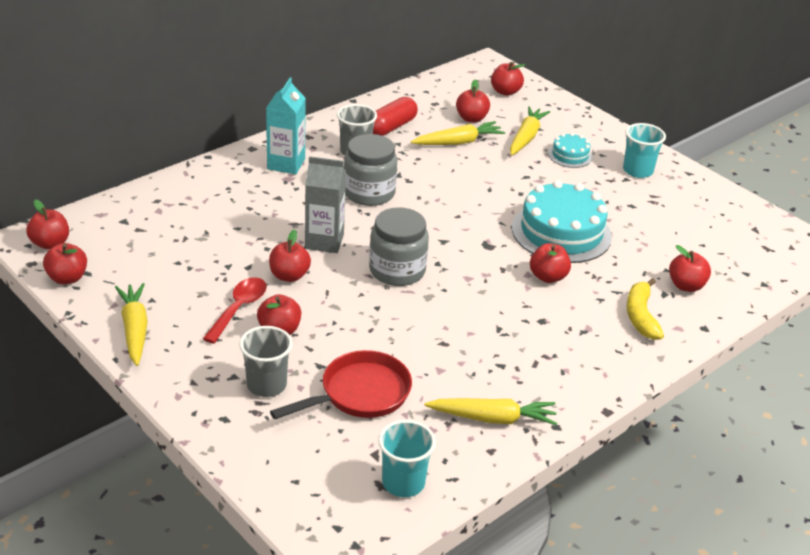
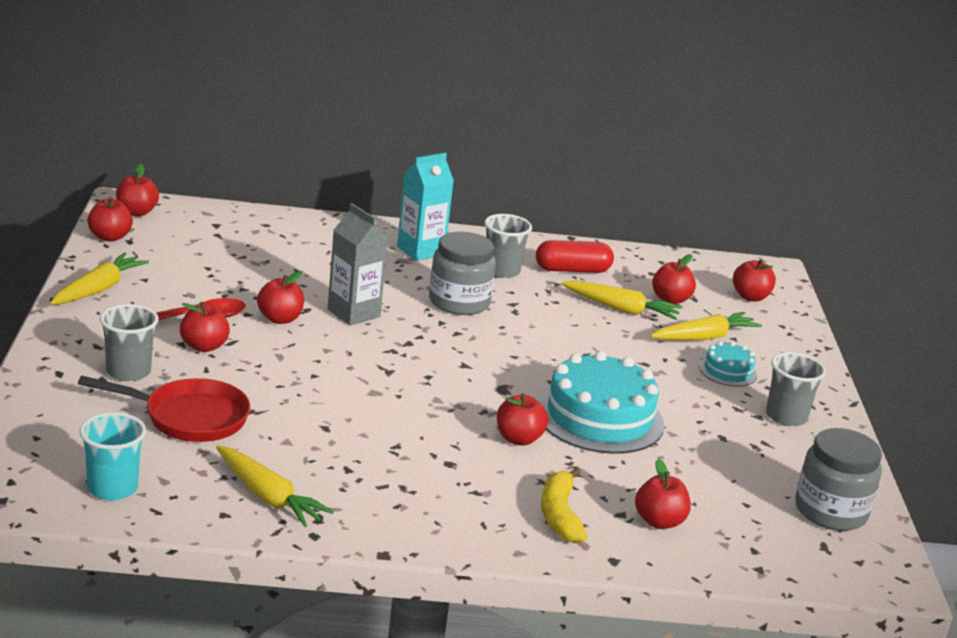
camera: 40 degrees right, 10 degrees down
(397, 270) = (380, 362): grey jar -> grey jar (830, 511)
(637, 171) = (786, 417): turquoise cup -> grey cup
(641, 316) = (560, 515): yellow banana -> yellow banana turned 45 degrees counterclockwise

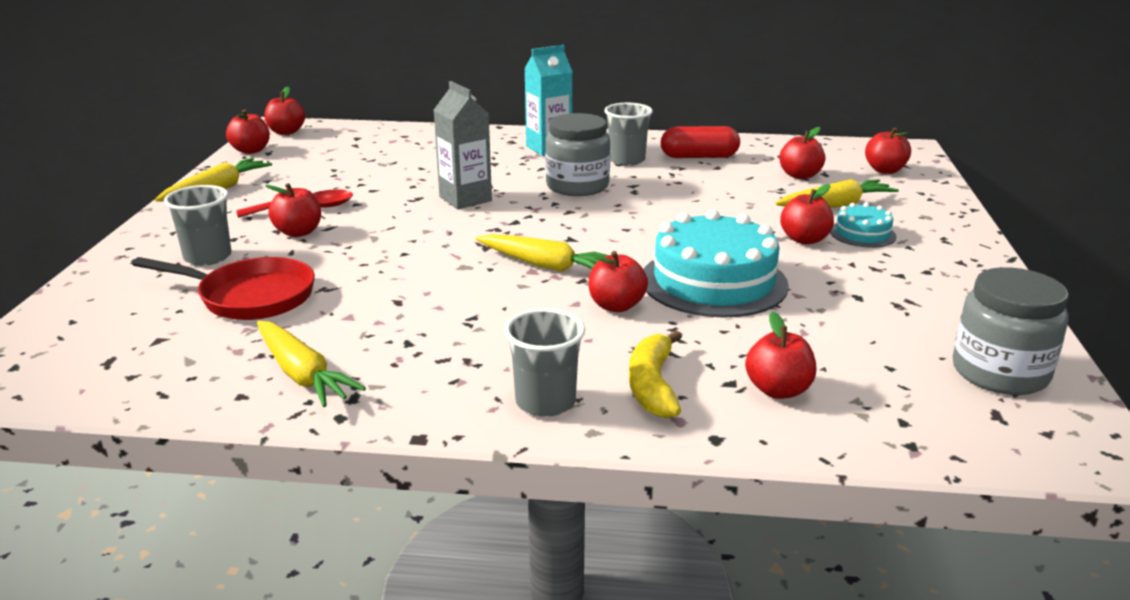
camera: 10 degrees right, 0 degrees up
(112, 488) = (125, 371): turquoise cup -> none
(280, 319) = (387, 206): red apple -> red apple (804, 239)
(621, 309) = (747, 185): yellow carrot -> yellow carrot (546, 265)
(786, 417) = (933, 274): grey cup -> grey cup (545, 402)

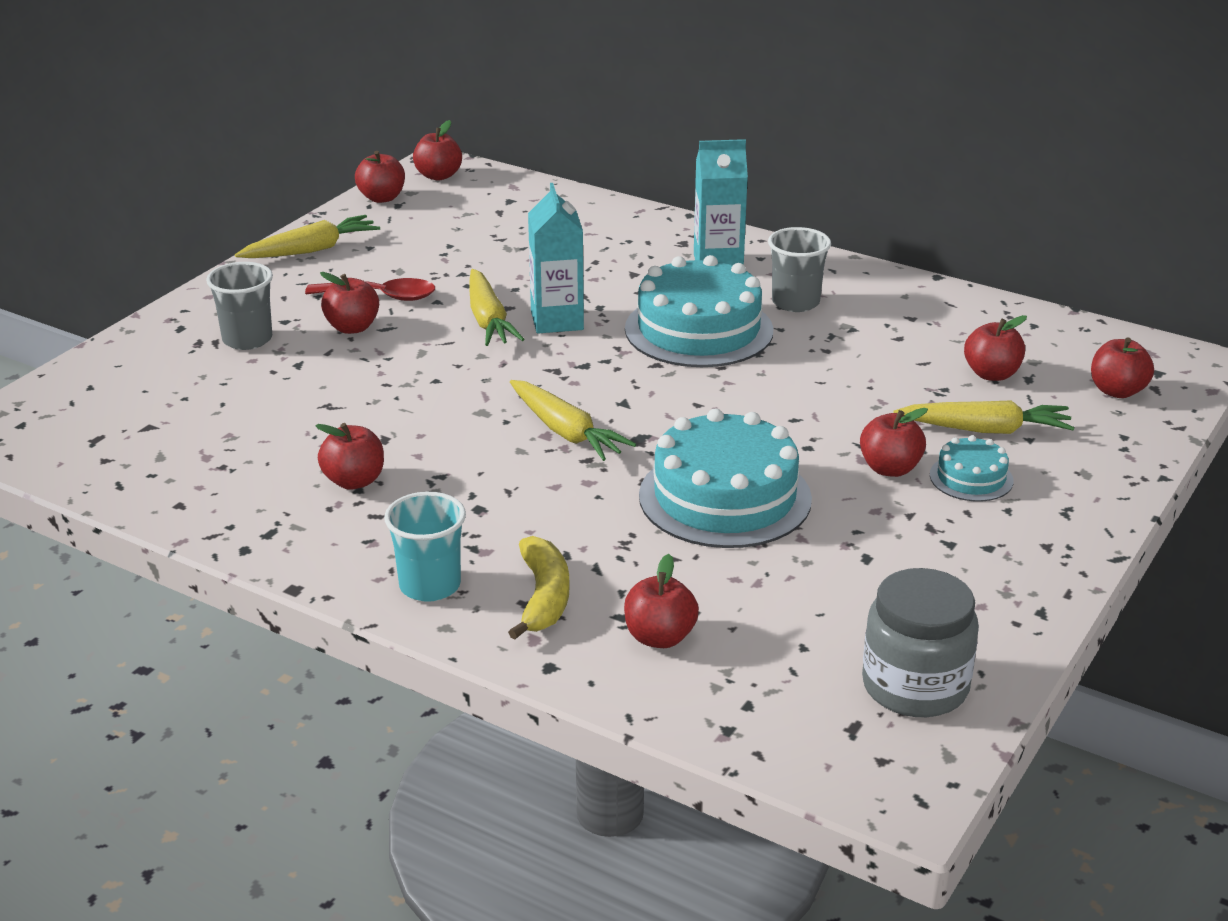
camera: 25 degrees right, 5 degrees up
(250, 297) = (255, 398): red pan -> none
(302, 374) = (243, 497): yellow carrot -> yellow carrot (488, 320)
(465, 199) = (557, 320): grey carton -> turquoise carton
(545, 402) = (430, 586): grey cup -> turquoise cup
(577, 186) = (699, 330): grey jar -> turquoise cake
(616, 306) = (593, 500): red apple -> red apple (354, 481)
(652, 385) = (543, 597): yellow banana -> yellow banana turned 150 degrees clockwise
(699, 157) = (892, 316): red capsule -> none

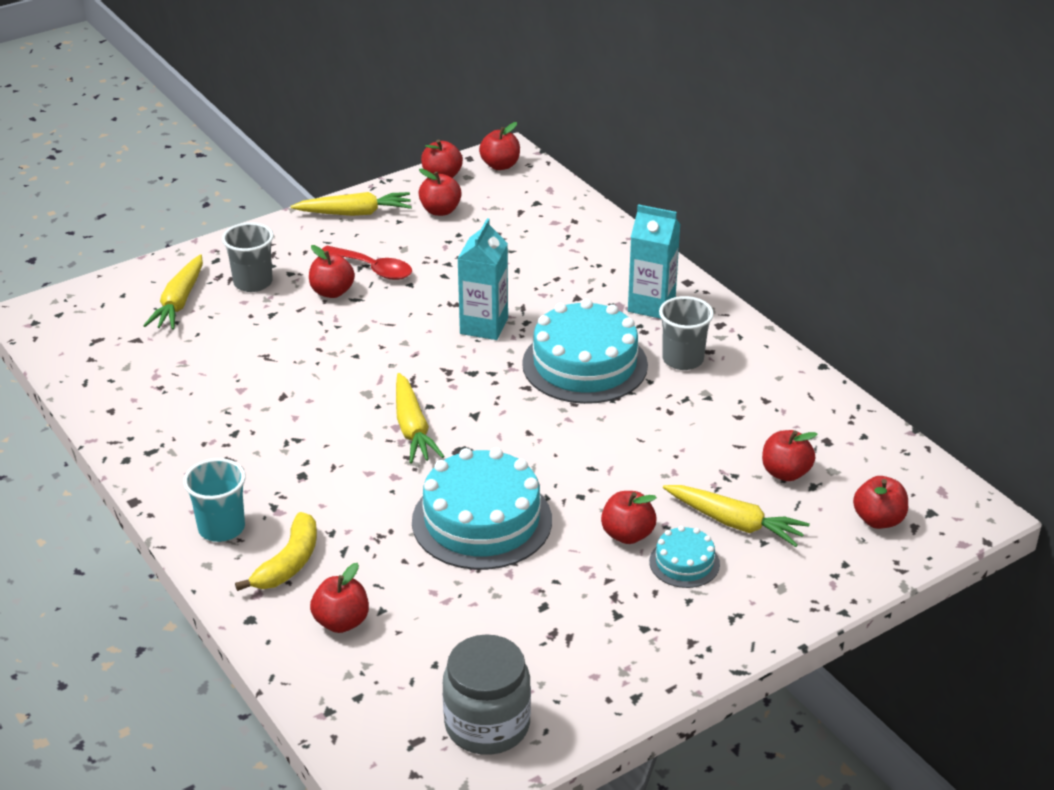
camera: 25 degrees right, 5 degrees up
(354, 481) = (236, 426): red apple -> red apple (440, 211)
(488, 320) = (434, 311): yellow carrot -> yellow carrot (179, 302)

